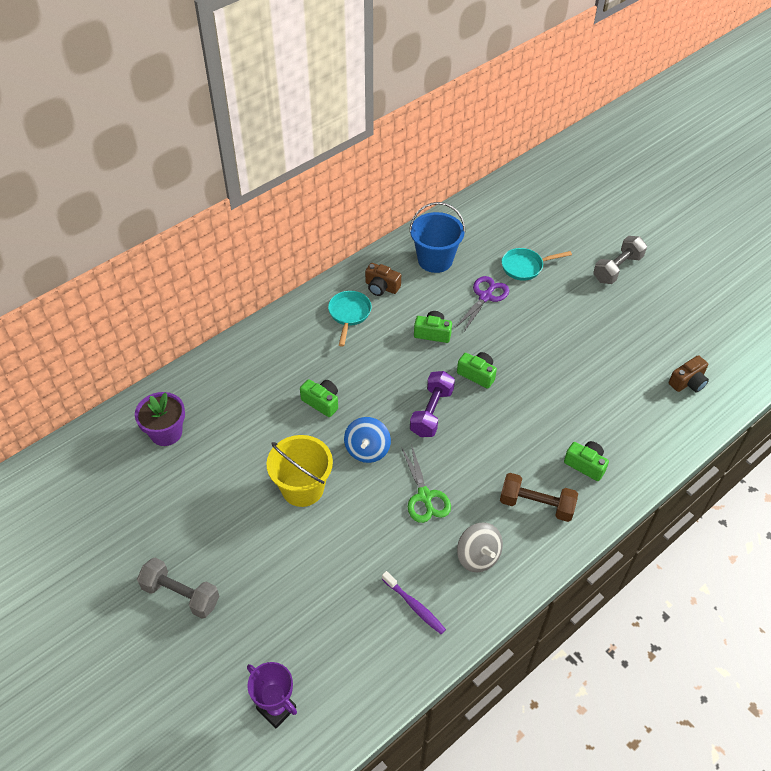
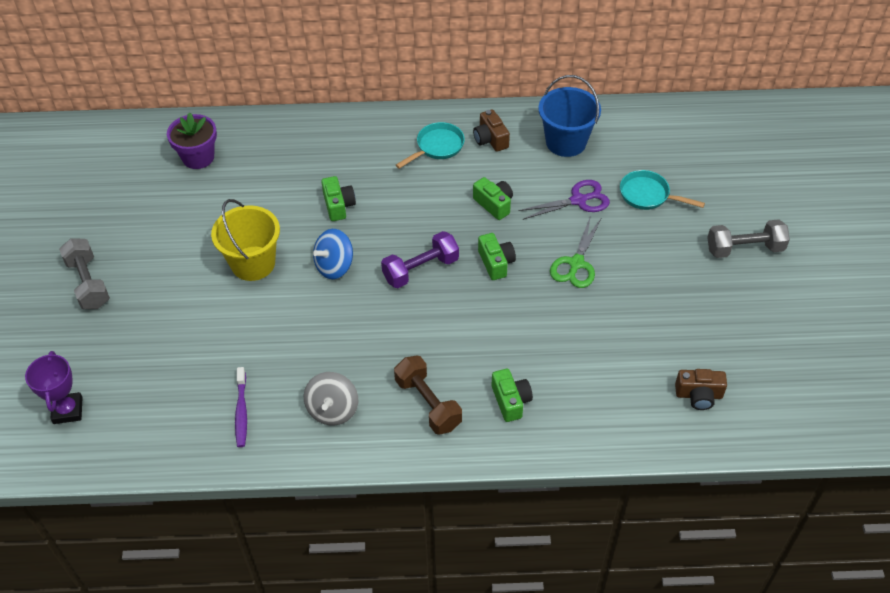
camera: 40 degrees right, 0 degrees up
(425, 496) = (341, 333): green scissors -> green scissors (576, 264)

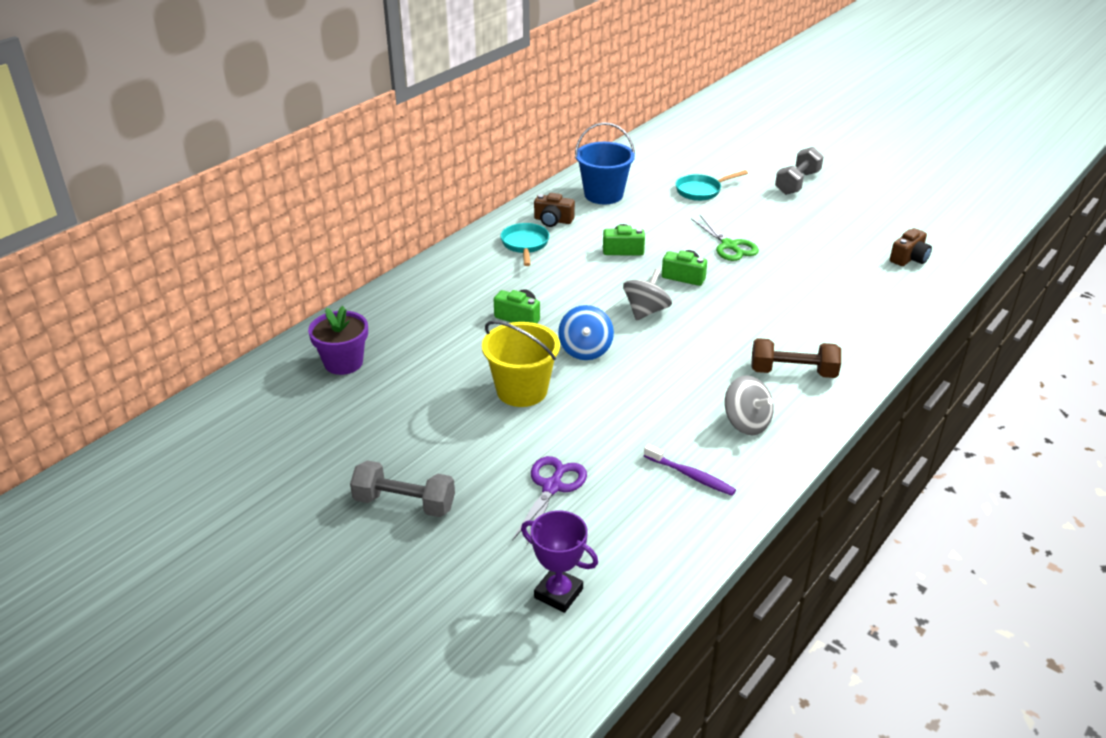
camera: 50 degrees left, 15 degrees down
(420, 269) = (646, 311): purple dumbbell -> grey spinning top
(511, 401) = (832, 333): green camera -> none
(578, 200) = (668, 217): purple scissors -> purple scissors (552, 487)

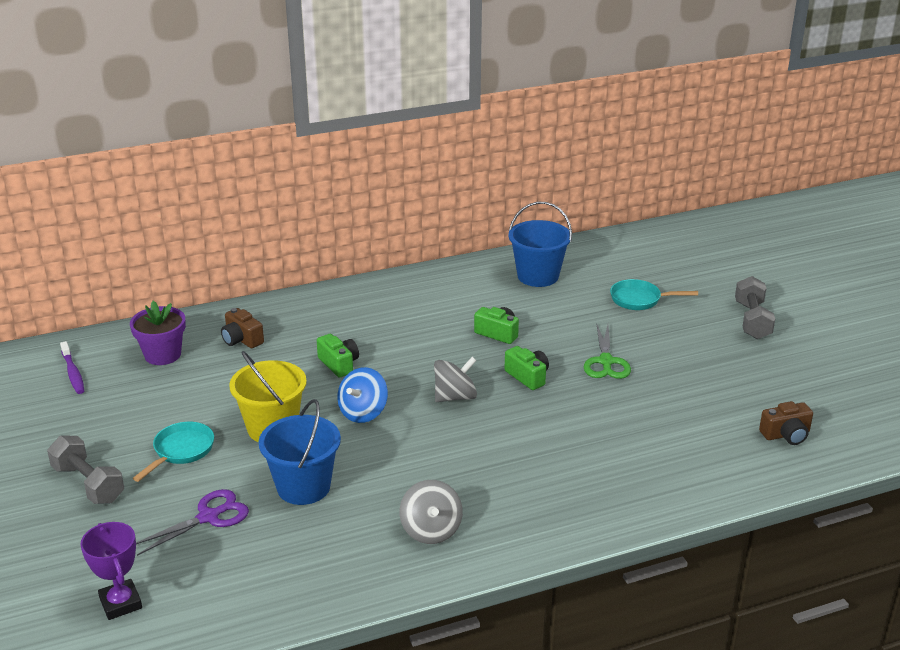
camera: 30 degrees right, 5 degrees down
(525, 245) = (414, 301): turquoise pan -> turquoise pan (181, 451)
(553, 220) = (464, 287): brown camera -> brown camera (242, 339)
(605, 429) = (303, 487): none -> blue bucket
(691, 476) = (330, 555): purple toothbrush -> purple toothbrush (73, 373)
(793, 372) = (529, 501): brown dumbbell -> none
(797, 183) = (752, 320): grey dumbbell -> grey dumbbell turned 60 degrees counterclockwise

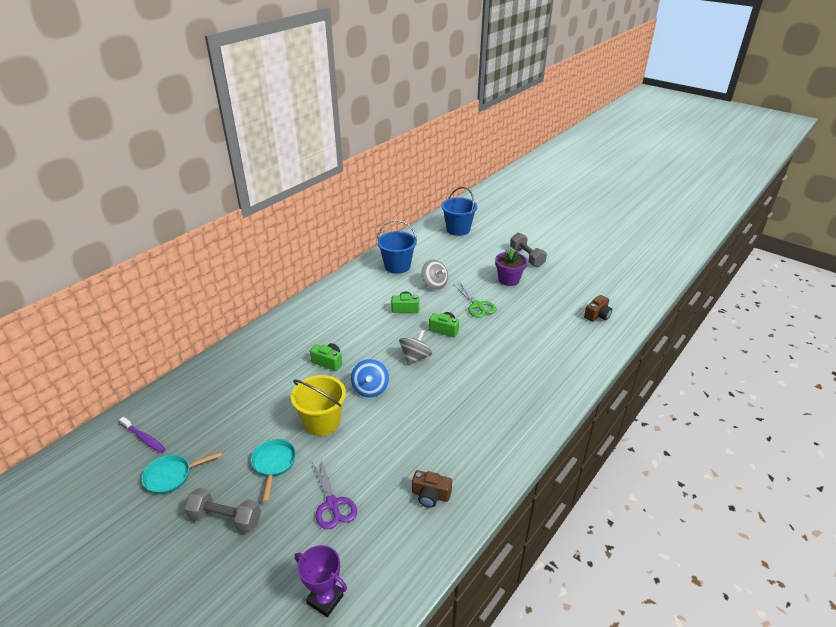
camera: 30 degrees left, 5 degrees up
(162, 355) = (202, 399): purple flower pot -> purple flower pot (509, 280)
(208, 517) = (332, 504): purple scissors -> purple scissors turned 135 degrees clockwise
(242, 339) = (250, 368): brown camera -> brown camera (430, 495)
(303, 487) = (376, 455): blue bucket -> blue bucket (458, 229)
(431, 530) = (475, 449): grey spinning top -> grey spinning top (434, 284)
(639, 299) = (462, 263): turquoise pan -> turquoise pan (172, 476)

